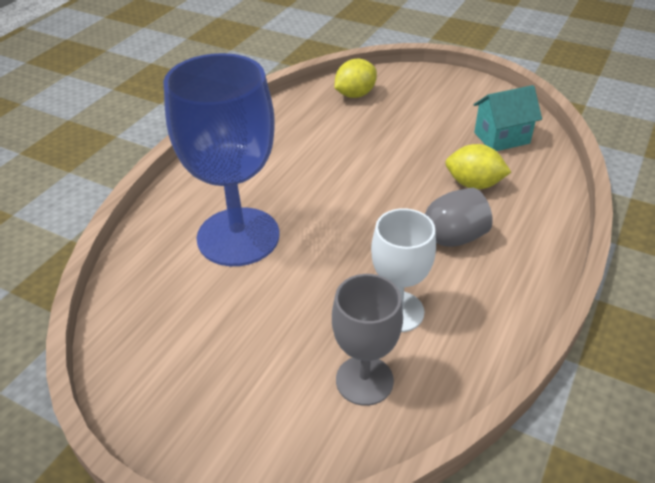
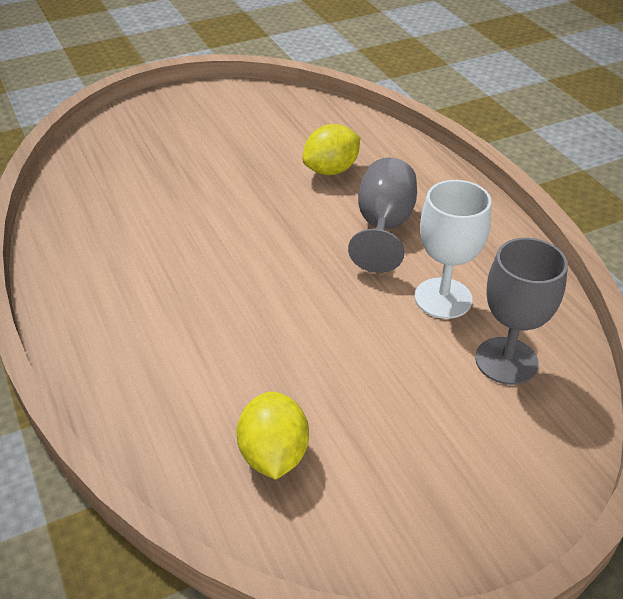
camera: 55 degrees left, 0 degrees up
(238, 236) = (230, 357): blue goblet -> none
(355, 94) = (105, 164): yellow lemon -> yellow lemon (274, 455)
(501, 138) = (290, 122): turquoise house -> none

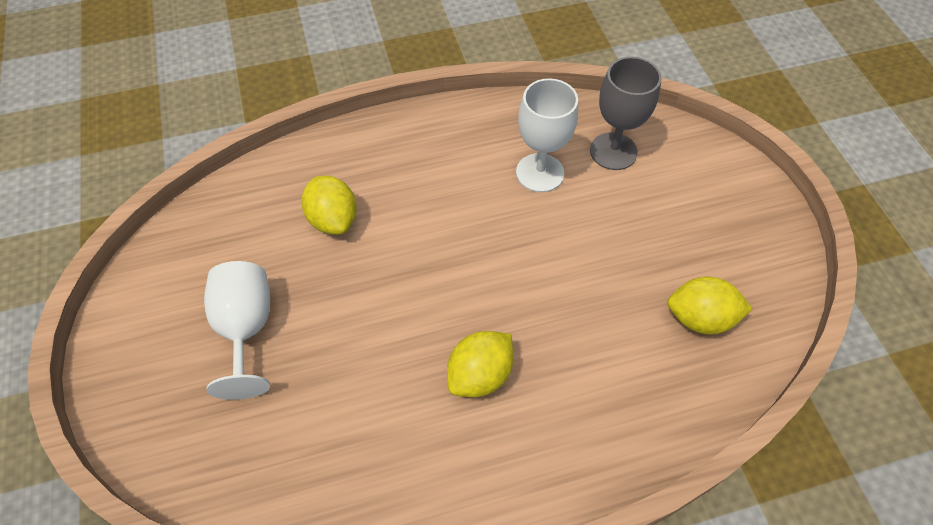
camera: 80 degrees left, 15 degrees up
(181, 279) = (480, 375): none -> yellow lemon
(211, 146) = (246, 329): none -> white goblet
(383, 227) = (437, 194): grey goblet -> none

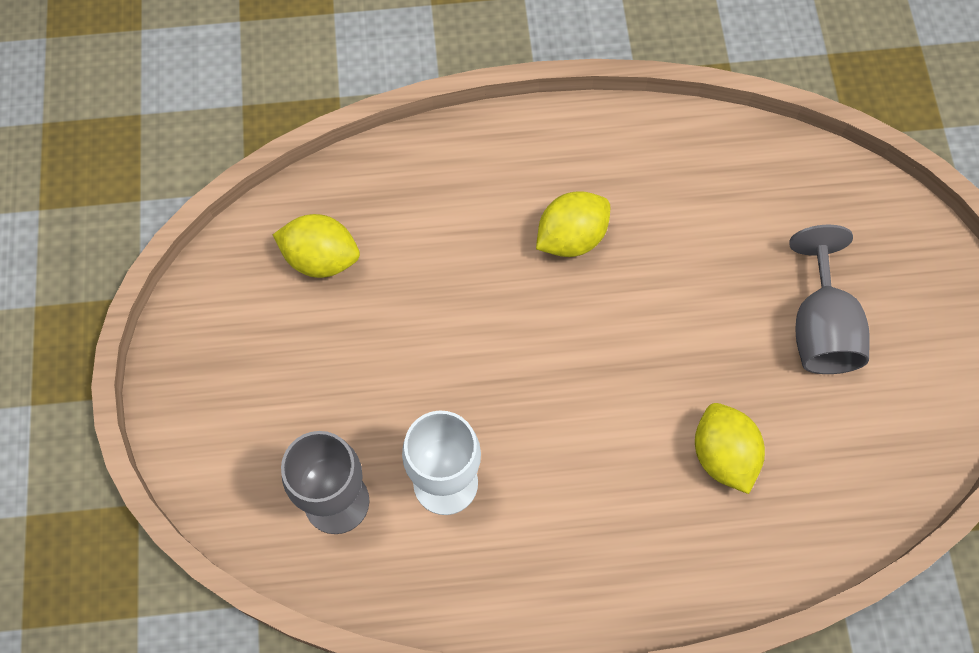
camera: 170 degrees left, 10 degrees up
(246, 329) = (821, 327): white goblet -> grey goblet

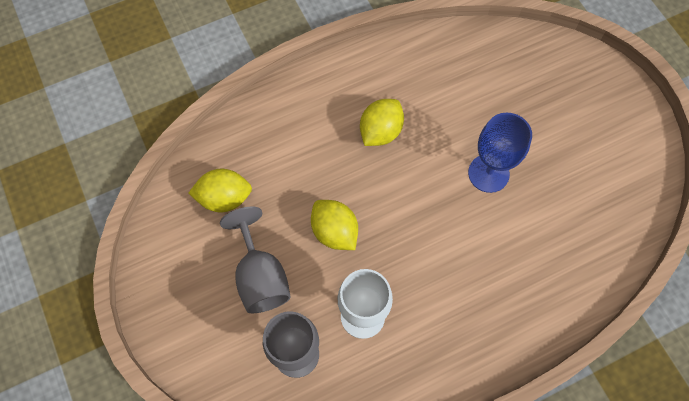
camera: 20 degrees left, 0 degrees up
(702, 347) = (488, 173): none -> blue goblet
(723, 455) = (528, 236): yellow lemon -> yellow lemon (334, 232)
(821, 327) = (554, 137): grey goblet -> grey goblet (260, 276)

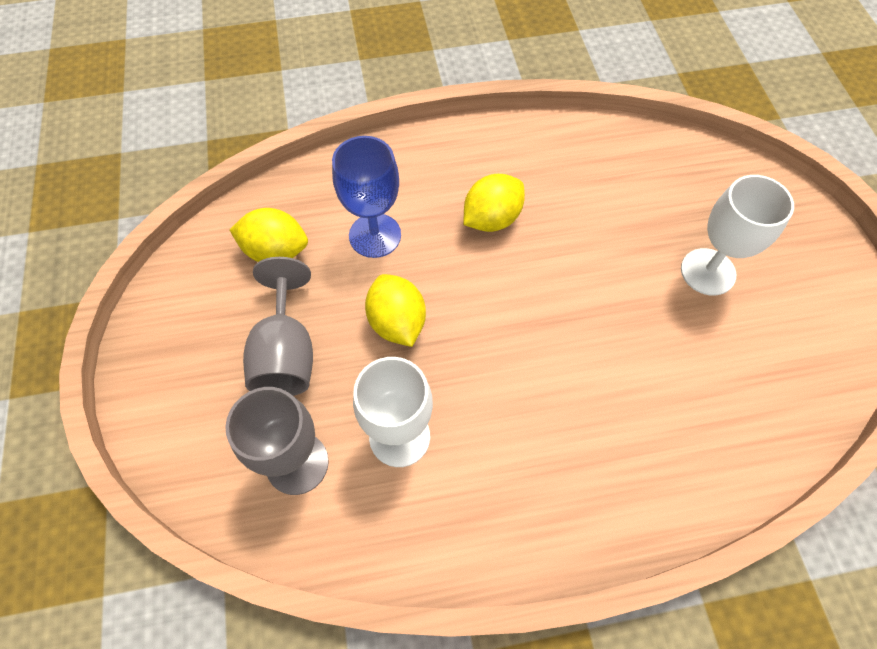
camera: 15 degrees right, 5 degrees down
(488, 173) = (617, 299): blue goblet -> blue goblet (375, 235)
(547, 136) = (708, 272): none -> white goblet

